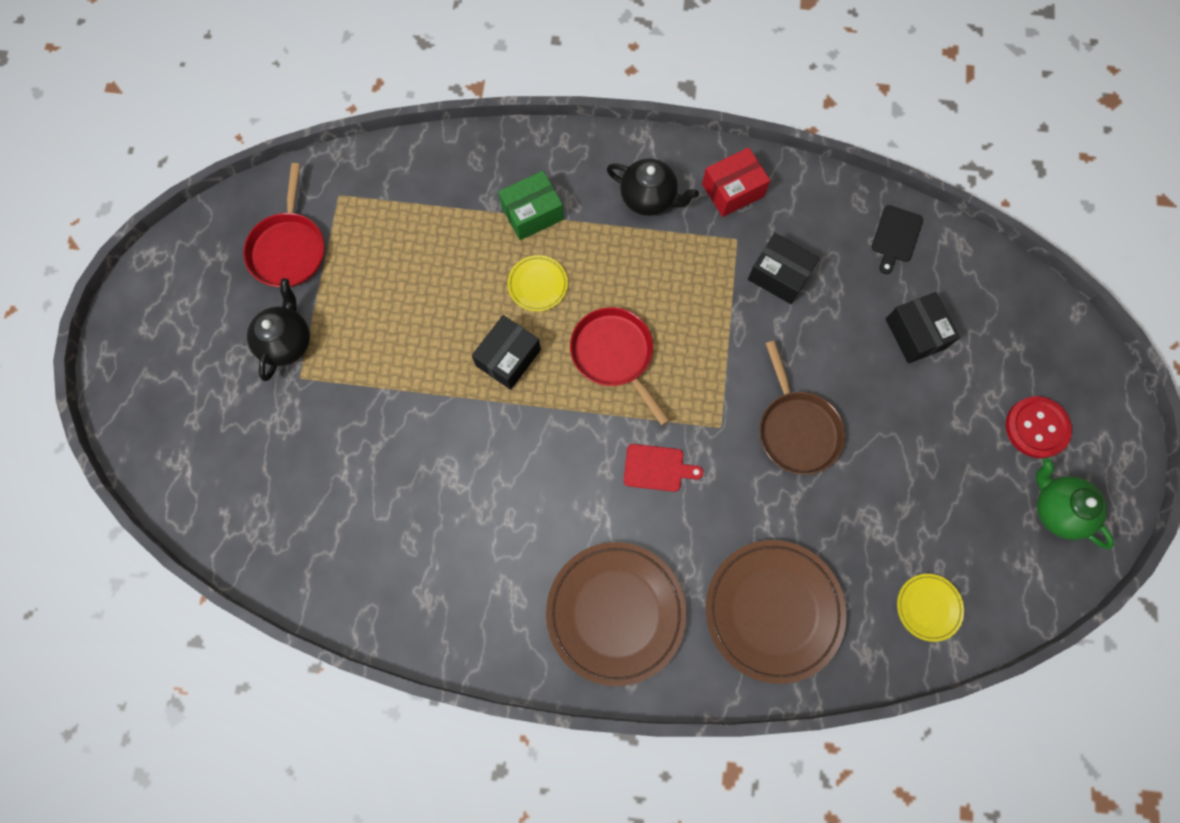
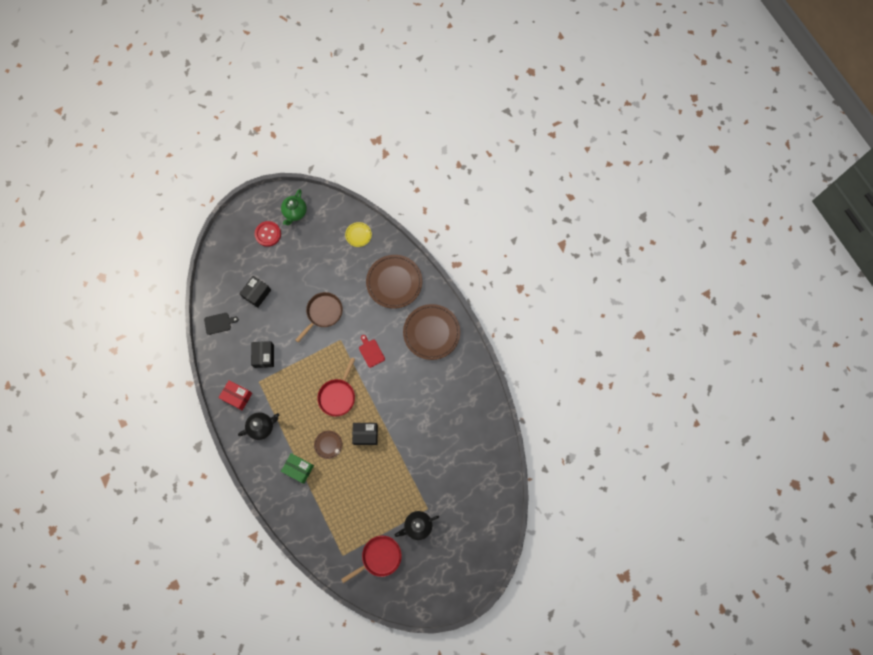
camera: 125 degrees left, 0 degrees up
(538, 285) = (328, 444): yellow plate -> brown plate
(649, 198) = (262, 427): black teapot -> black teapot turned 75 degrees clockwise

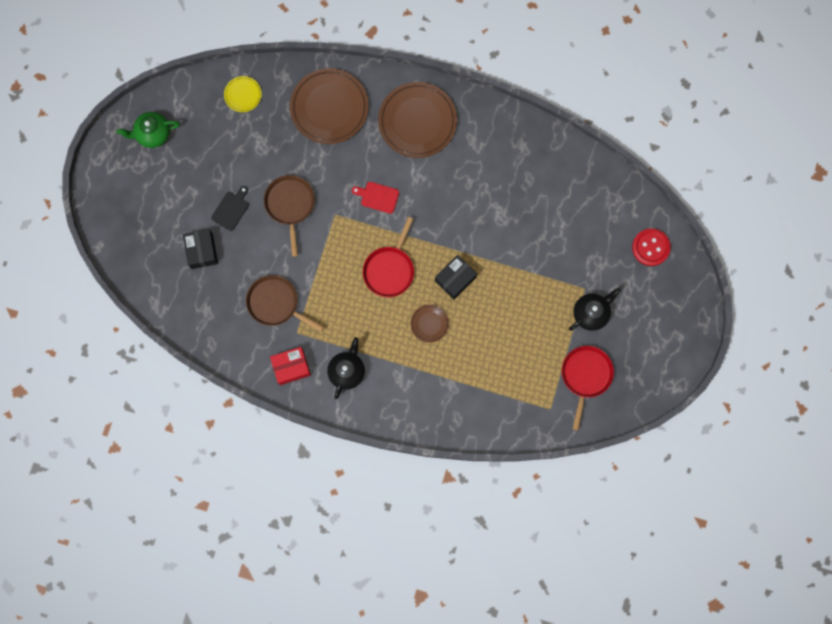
camera: 45 degrees left, 5 degrees up
(219, 323) = (195, 316): black cutting board -> black cutting board (231, 209)
(264, 356) = (276, 303): black box -> brown pan
(268, 234) = (148, 182): red button -> red button (650, 247)
(295, 213) = (152, 134): green teapot -> green teapot turned 105 degrees clockwise
(298, 469) = (425, 374): green box -> none
(338, 396) = (390, 269): red pan -> red pan turned 45 degrees clockwise
(417, 526) = (591, 313): black teapot -> black teapot turned 150 degrees counterclockwise

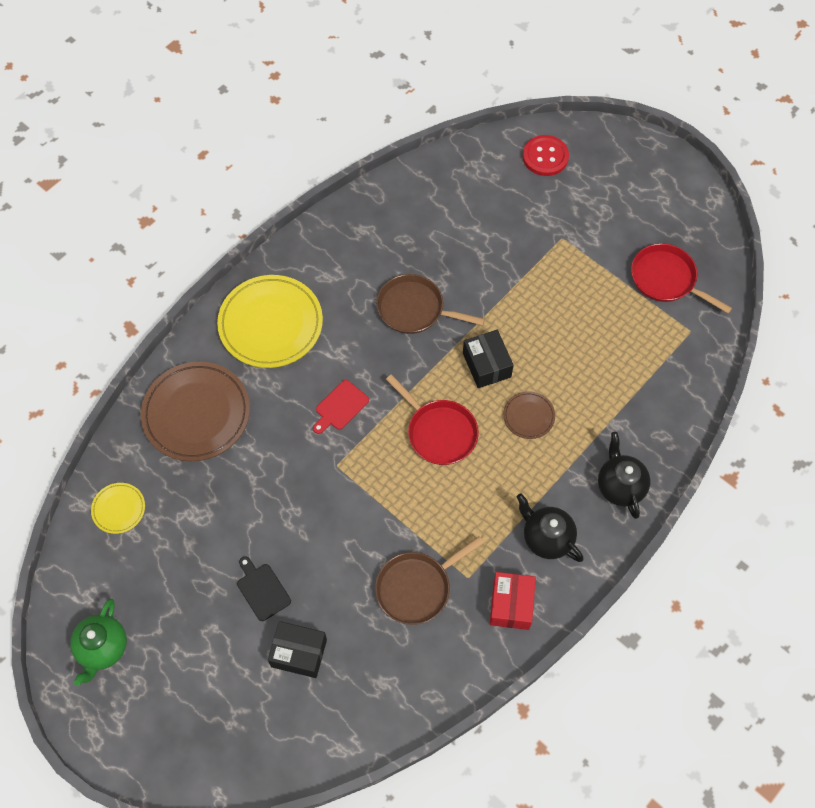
camera: 65 degrees left, 15 degrees down
(290, 205) = (296, 514): brown pan -> brown pan (414, 309)
(417, 121) = (271, 324): brown plate -> yellow plate
(591, 313) = (594, 243): black teapot -> black teapot (620, 486)

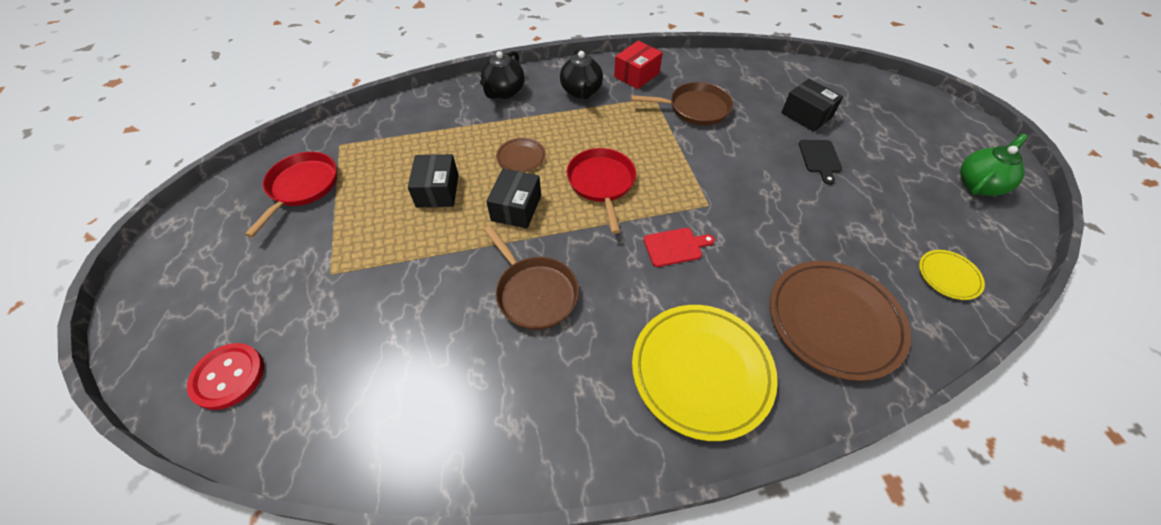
camera: 145 degrees left, 10 degrees down
(562, 341) = (437, 190): none -> black box
(666, 279) = (302, 187): red pan -> red pan turned 150 degrees counterclockwise

